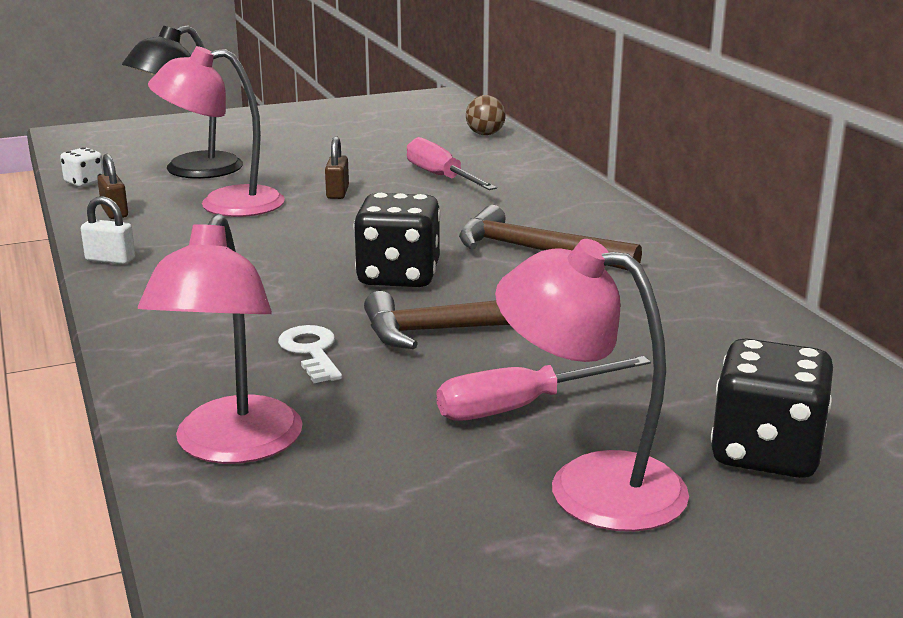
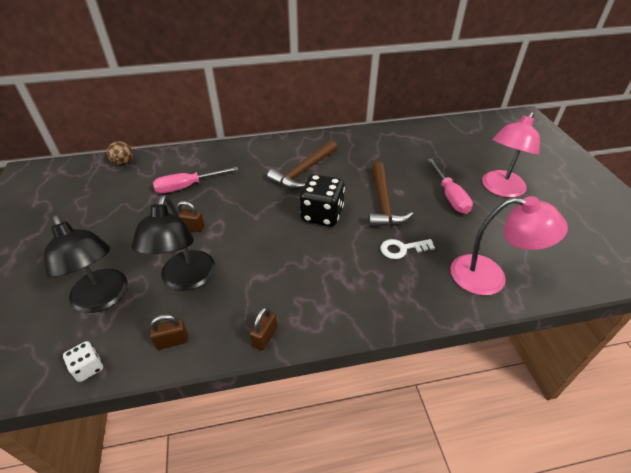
camera: 80 degrees left, 20 degrees up
(110, 260) = (264, 337): white padlock -> brown padlock
(224, 204) = (186, 280): pink lamp -> black lamp
(765, 453) = (474, 153): black dice -> none

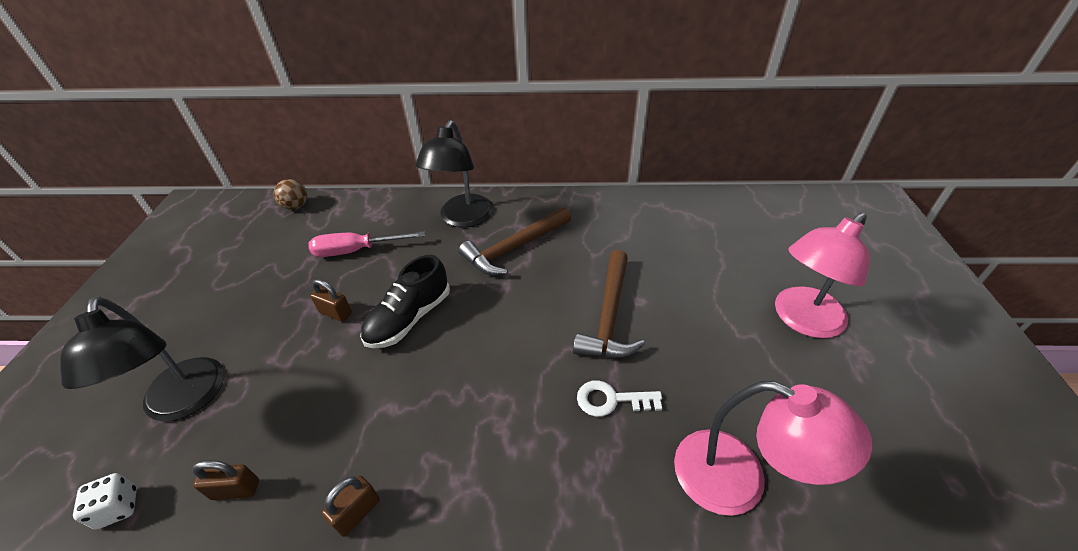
camera: 15 degrees right, 0 degrees up
(186, 280) = (294, 393): black lamp -> black lamp (463, 219)
(248, 223) = (409, 318): none -> black shoe
(322, 215) = (514, 321): black dice -> none
(450, 196) = (715, 320): pink screwdriver -> none

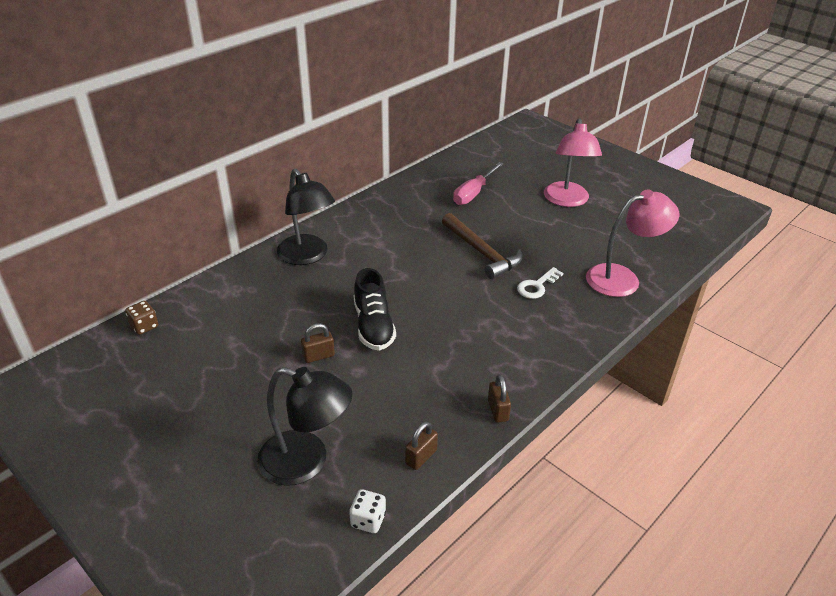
camera: 50 degrees left, 5 degrees down
(296, 206) = (144, 326): brown ball -> brown dice
(356, 251) = (262, 319): pink screwdriver -> pink screwdriver (473, 193)
(514, 248) = (373, 252): brown hammer -> none

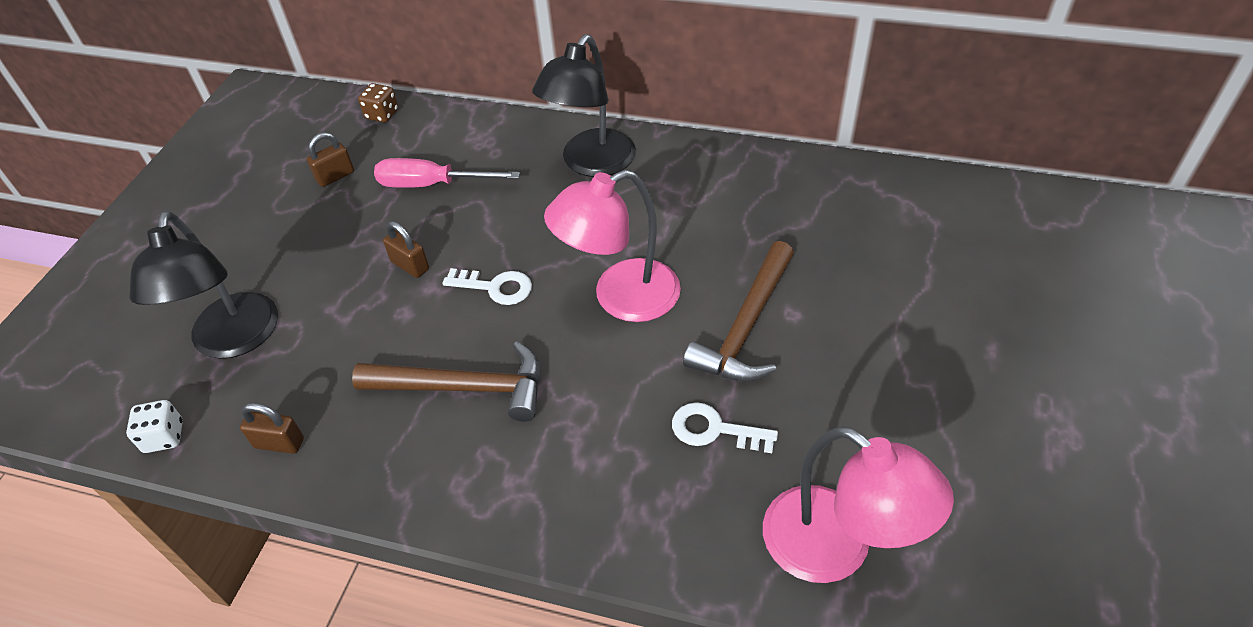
camera: 65 degrees right, 10 degrees up
(373, 326) = (496, 287): black shoe -> white key
(441, 362) = (464, 388): none -> brown hammer
(473, 193) = (897, 251): pink screwdriver -> pink screwdriver (432, 185)
(498, 410) = (400, 492): brown padlock -> brown padlock (335, 176)
(567, 200) = (1005, 378): pink lamp -> pink lamp (620, 297)

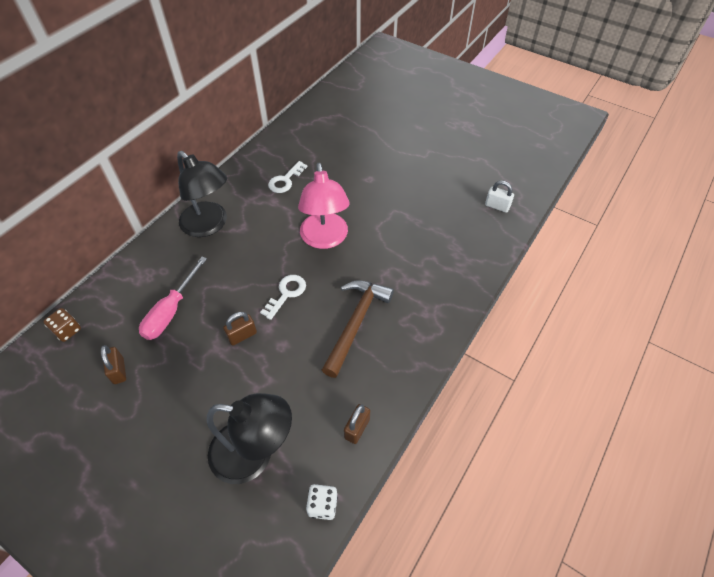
camera: 75 degrees left, 5 degrees up
(714, 430) = (424, 226): white key -> white key (285, 180)
(746, 327) = (369, 197): brown hammer -> none
(836, 549) = (497, 206): pink lamp -> white padlock

